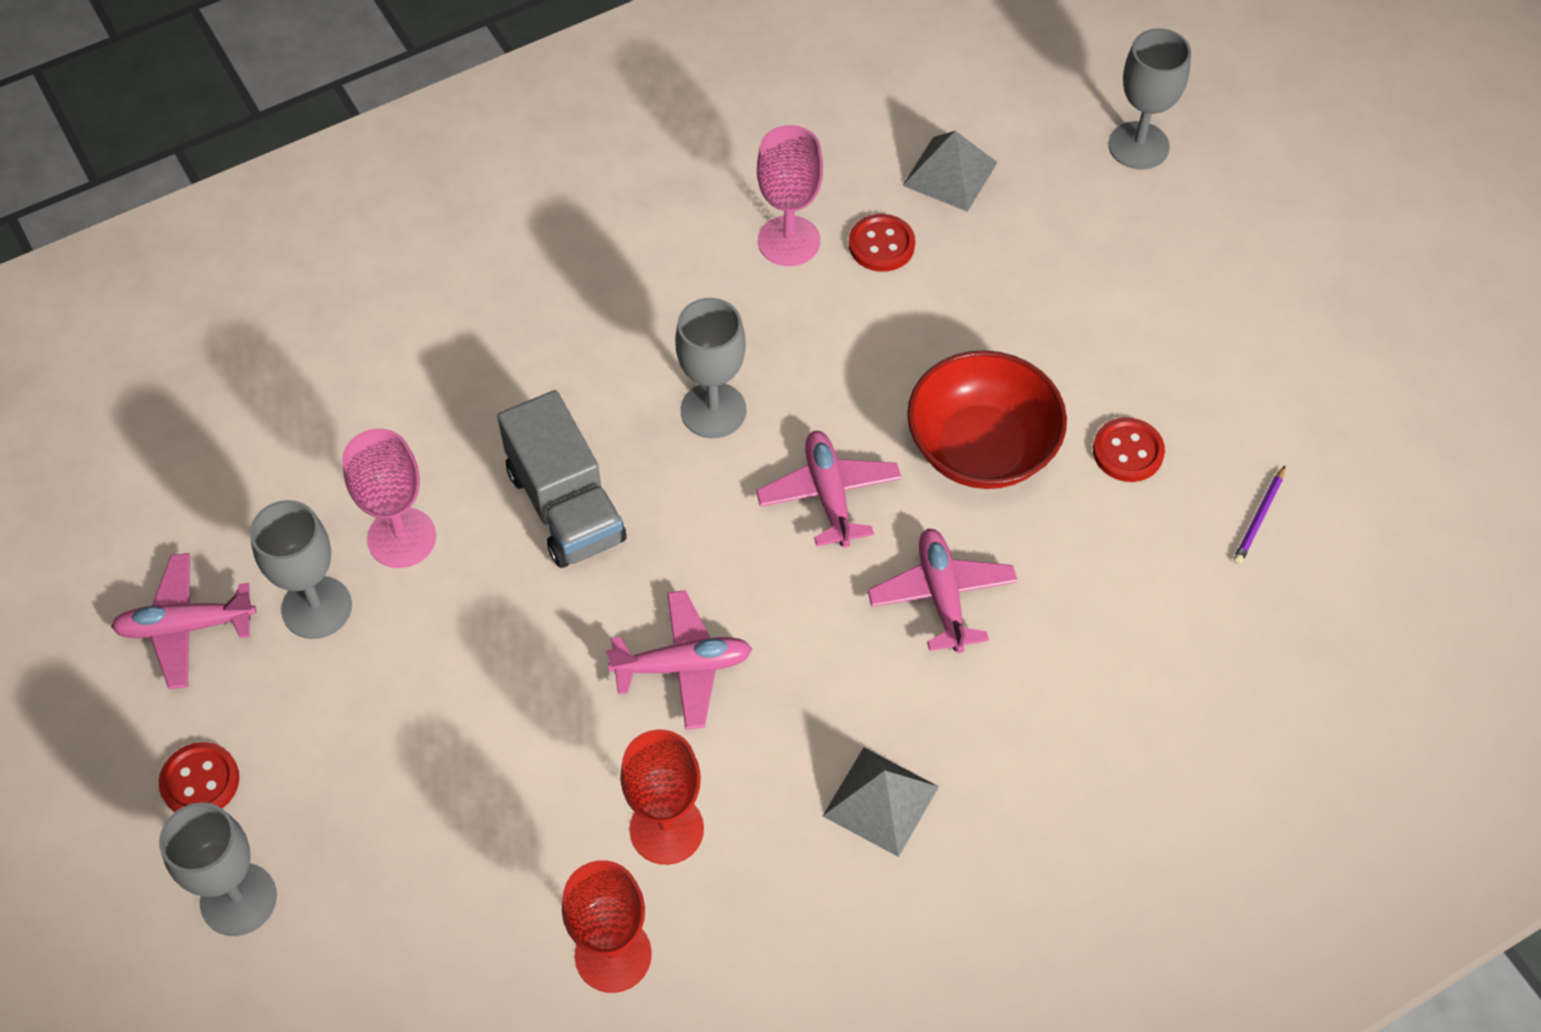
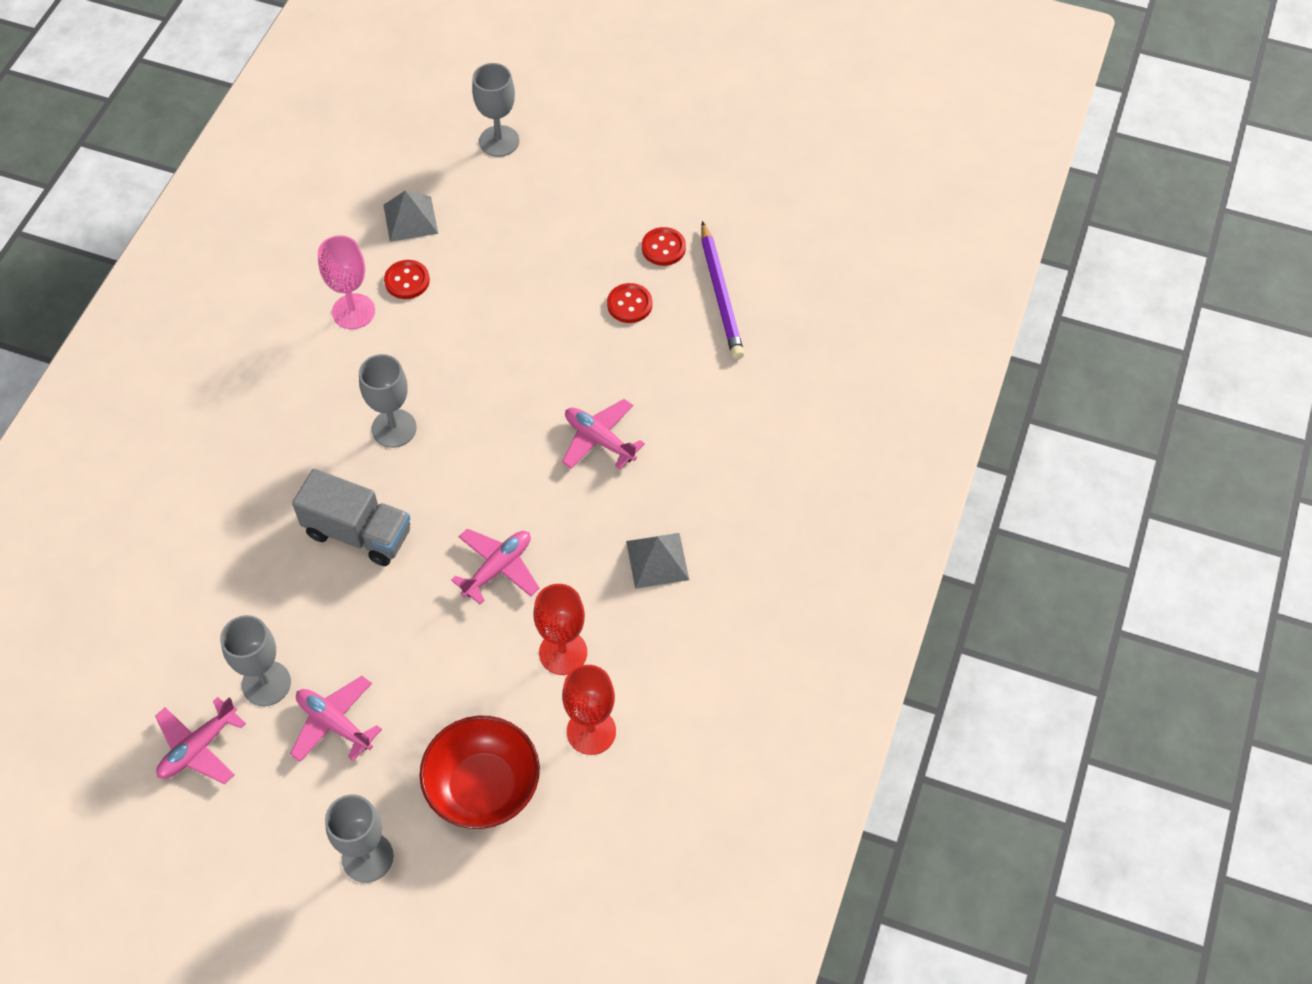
camera: 40 degrees left, 0 degrees up
(200, 781) = (287, 818): red button -> red button (663, 248)
(401, 538) = (280, 614): pink goblet -> none
(829, 495) = (496, 429): pink plane -> pink plane (334, 723)
(981, 448) = (554, 352): red bowl -> red bowl (483, 787)
(1259, 518) = (721, 294): purple pencil -> purple pencil, size x2.14

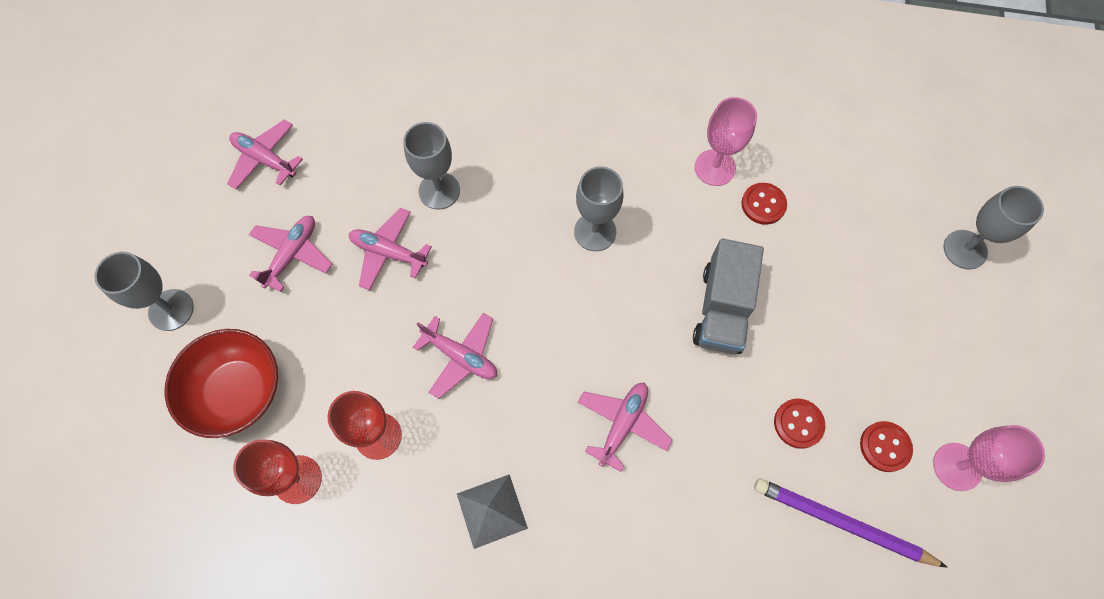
camera: 80 degrees right, 10 degrees up
(266, 683) = (326, 193): grey goblet -> grey goblet (439, 191)
(358, 533) = (480, 228): grey truck -> grey truck (722, 309)
(361, 624) = (388, 252): none -> pink plane
(410, 219) = (837, 190): grey pyramid -> none
(690, 203) = (957, 466): none -> pink goblet
(721, 294) = (841, 523): purple pencil -> purple pencil turned 45 degrees clockwise

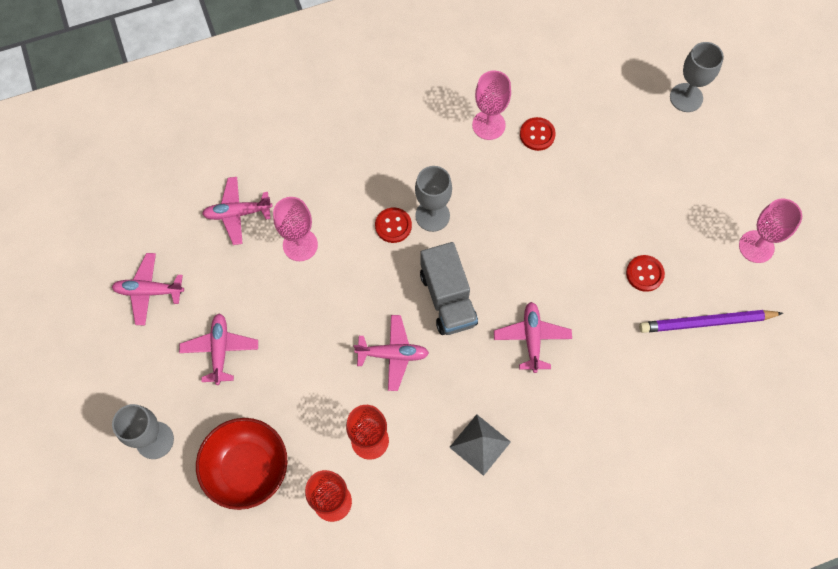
camera: 30 degrees left, 0 degrees up
(388, 252) = (292, 310): pink plane -> pink plane (237, 213)
(439, 191) = (300, 245): grey goblet -> pink goblet
(722, 309) = (552, 224): grey truck -> grey truck (448, 299)
(885, 447) = (706, 258): red button -> red button (393, 226)

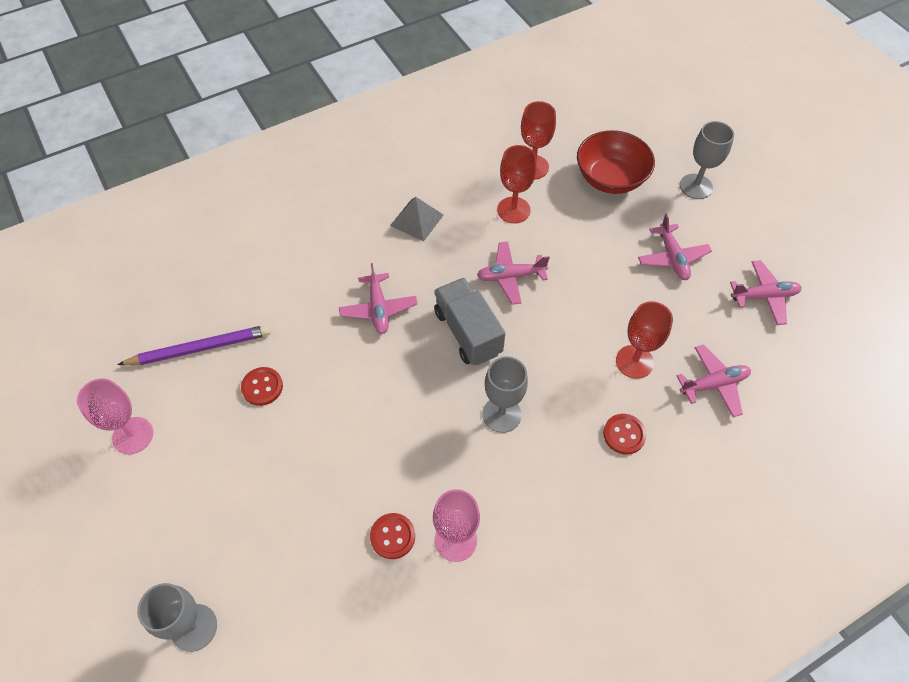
camera: 170 degrees right, 10 degrees down
(300, 245) = (634, 362): pink goblet -> red goblet
(393, 226) = (542, 396): red button -> red button (624, 434)

